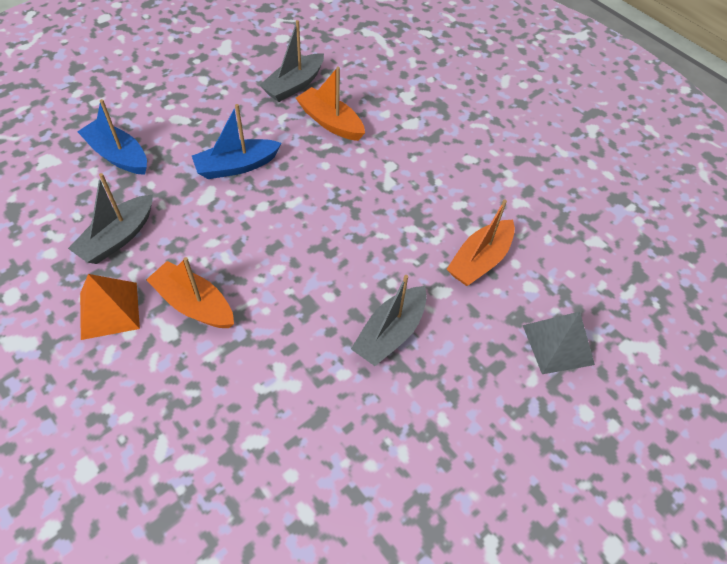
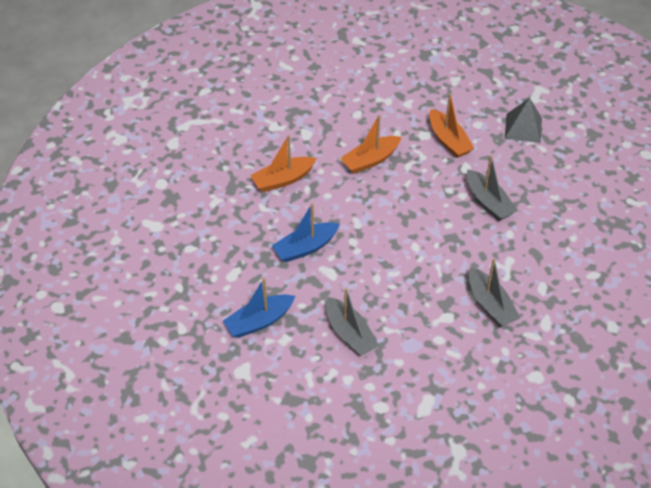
camera: 65 degrees left, 5 degrees down
(109, 310) = (416, 348): orange pyramid -> none
(194, 304) = (429, 298): orange boat -> orange boat (370, 160)
(237, 166) = (305, 247): blue boat -> blue boat turned 60 degrees clockwise
(294, 85) = (228, 190): grey boat -> grey boat (490, 305)

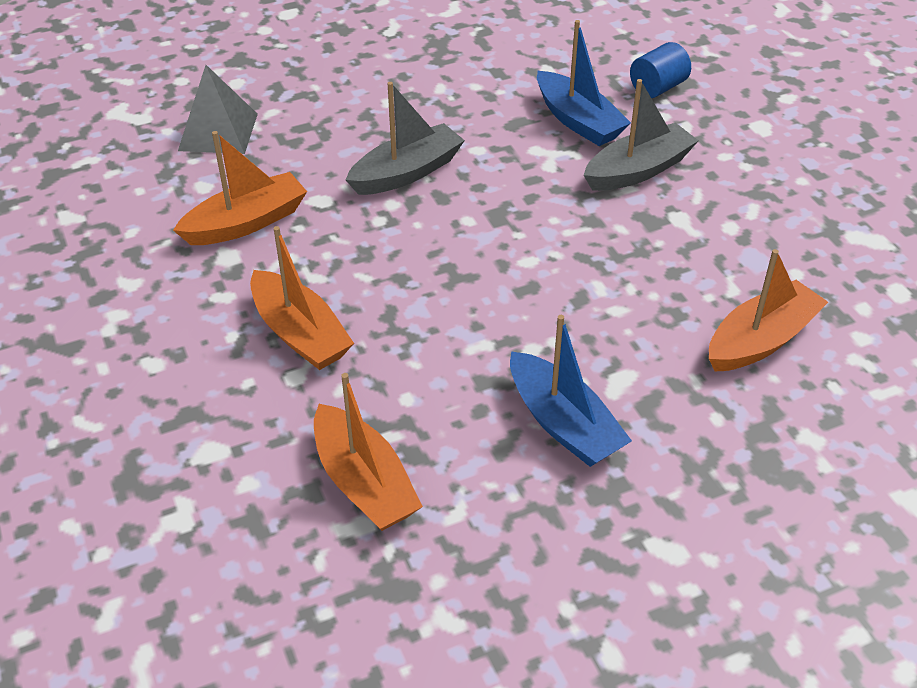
camera: 95 degrees left, 5 degrees down
(259, 321) = (782, 485): blue boat -> blue boat (578, 121)
(349, 333) = (761, 340): grey boat -> orange boat
(576, 329) = (658, 87): none -> blue cylinder

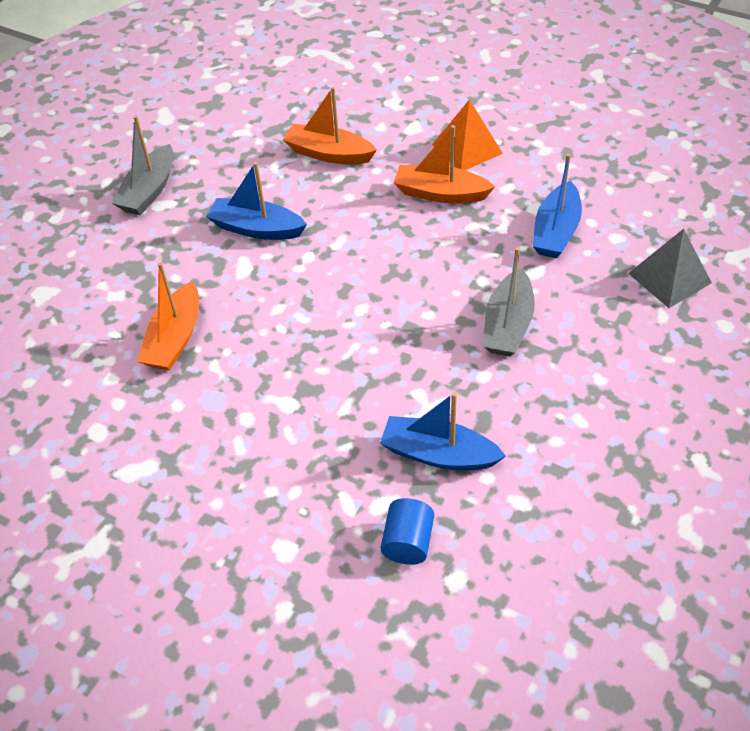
camera: 145 degrees right, 5 degrees up
(193, 373) = (467, 148): none -> orange pyramid
(246, 223) = (556, 231): orange boat -> blue boat
(638, 170) = (350, 430): grey boat -> grey boat (149, 191)

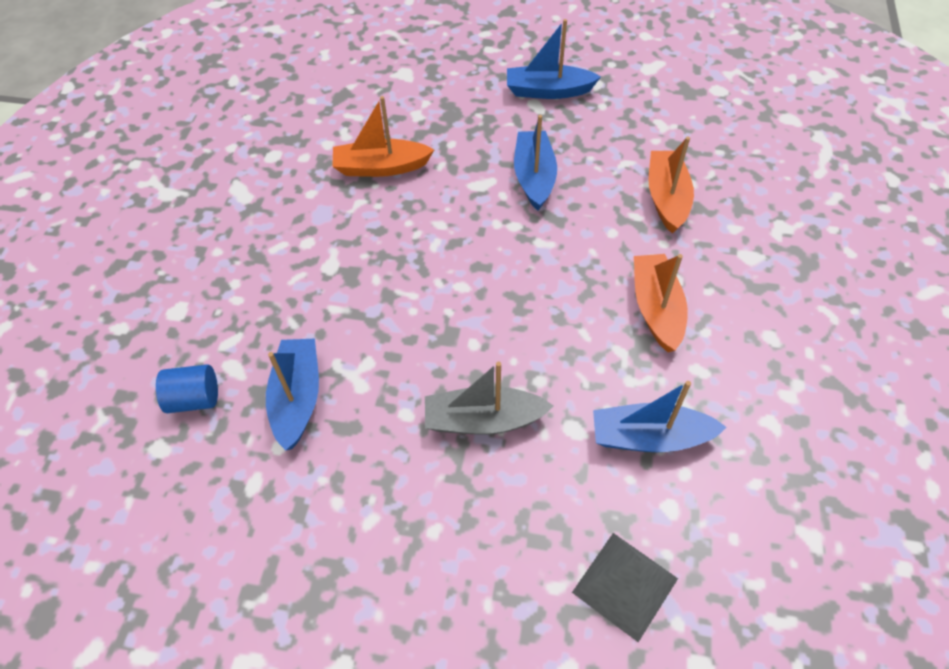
camera: 70 degrees right, 5 degrees up
(149, 191) = (548, 91): grey boat -> blue boat
(467, 148) = (744, 315): orange pyramid -> none

